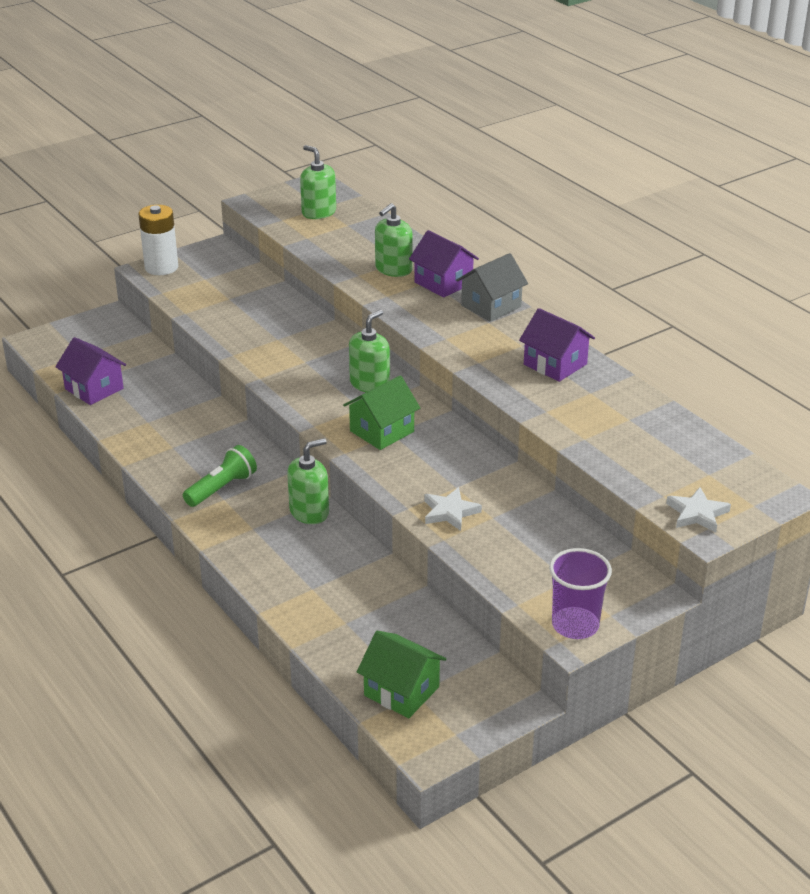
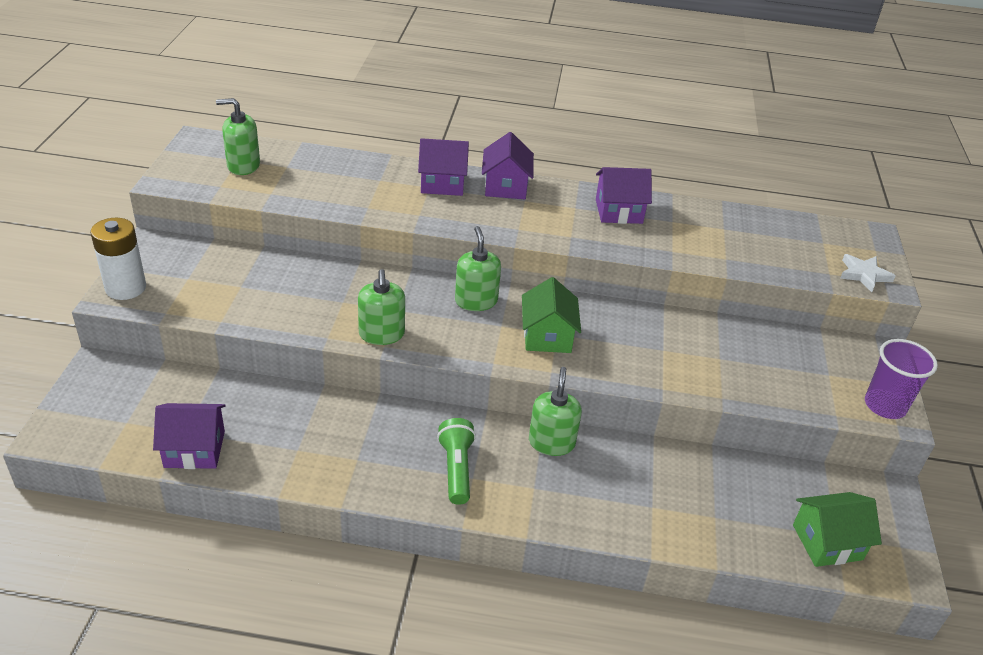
camera: 50 degrees left, 5 degrees up
(393, 269) = (387, 189): green soap dispenser -> green soap dispenser (381, 334)
(450, 512) = (691, 373): white star -> none
(491, 306) = (505, 186): grey house -> purple house

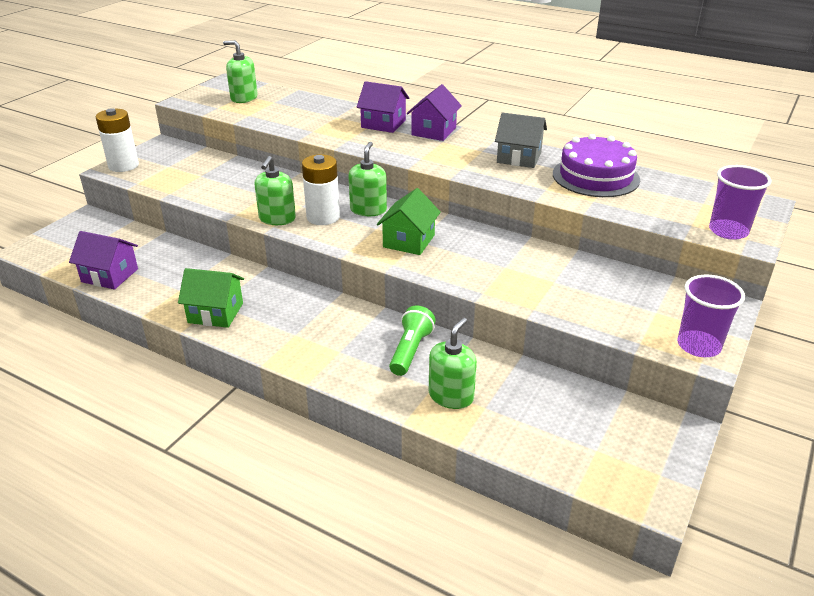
camera: 25 degrees right, 5 degrees down
(432, 321) = (323, 217): none -> white battery
(456, 469) = (287, 326): green flashlight -> green flashlight (410, 350)
(551, 442) = (378, 324): green soap dispenser -> green soap dispenser (451, 396)
(618, 211) = (519, 158): purple house -> grey house
(708, 225) = (595, 176): none -> purple cake
(827, 542) = (583, 452): green house -> green house (215, 313)
(864, 275) = (728, 231): white star -> purple cup

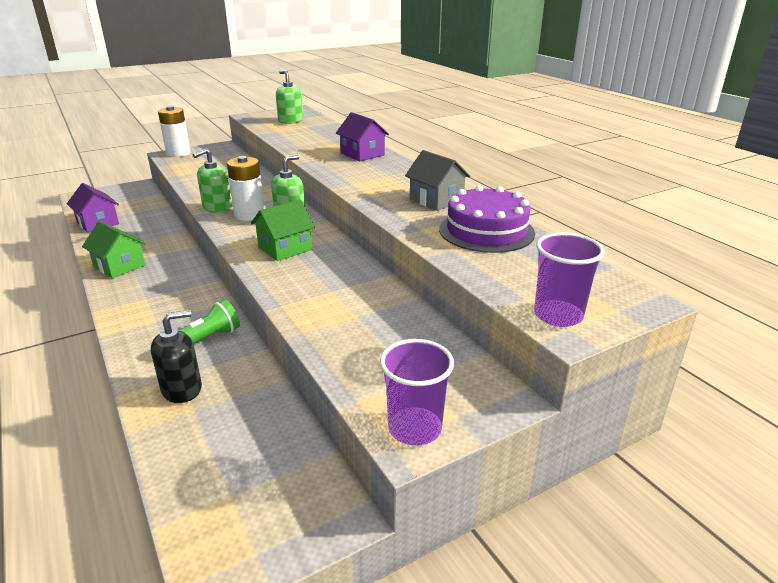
camera: 30 degrees right, 5 degrees down
(434, 131) = (394, 167): purple house -> none
(451, 396) = (182, 389): green soap dispenser -> black soap dispenser

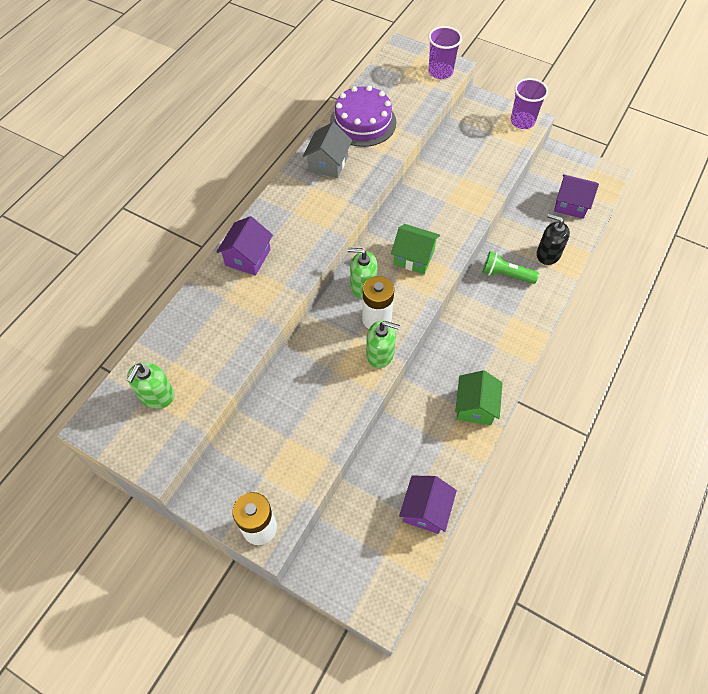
camera: 120 degrees left, 30 degrees up
(222, 464) = (571, 204): none -> purple house

